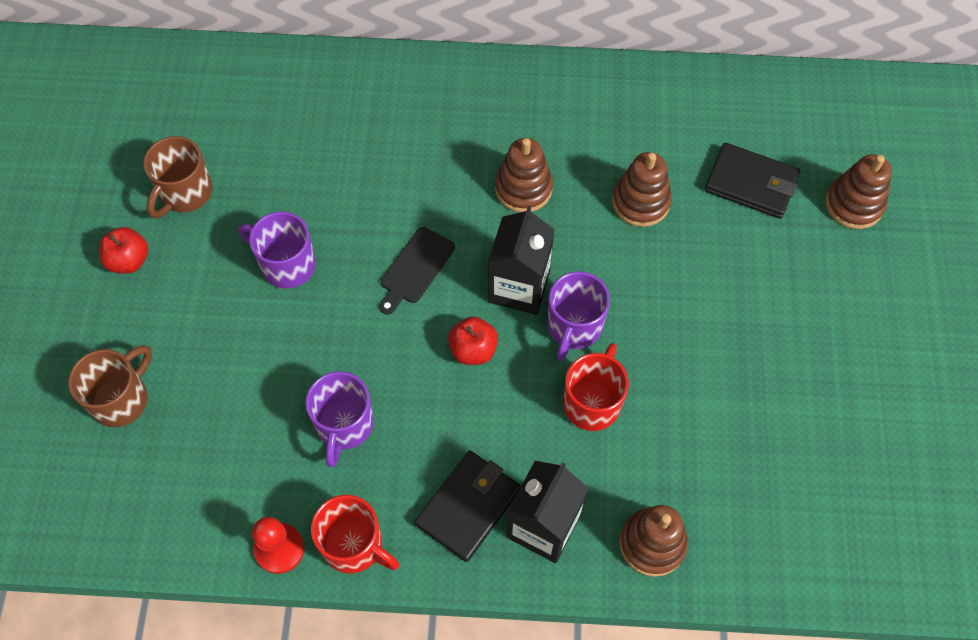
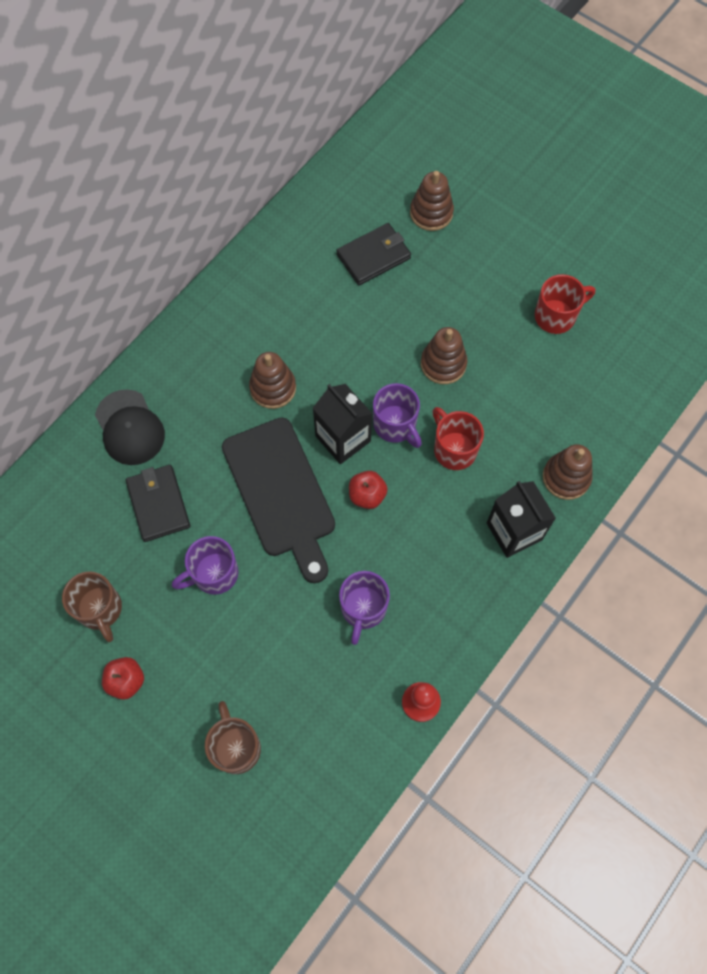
camera: 55 degrees left, 5 degrees up
(344, 426) = (363, 609): purple mug -> purple mug turned 60 degrees clockwise
(354, 545) = (450, 653): red mug -> red mug (556, 316)
(384, 97) = (129, 428): none -> black cap
(415, 268) = (281, 493): black cutting board -> black cutting board, size x2.12
(468, 507) = (472, 567): black wallet -> black wallet (158, 504)
(641, 202) = (338, 327): brown stacking toy -> brown stacking toy (443, 364)

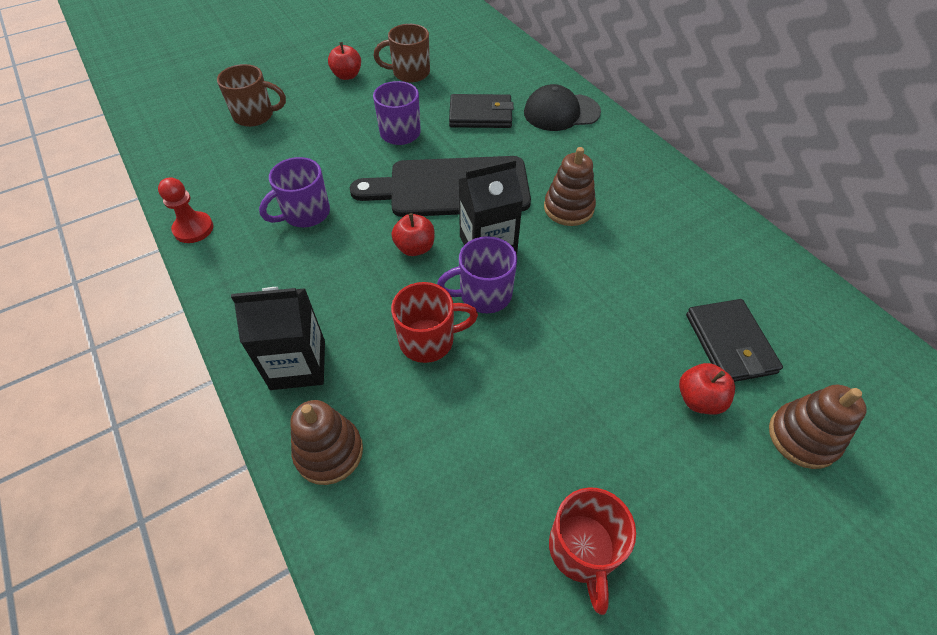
camera: 110 degrees right, 15 degrees down
(363, 609) = (305, 214): purple mug -> purple mug turned 75 degrees counterclockwise
(428, 270) = (699, 399): none -> red apple
(443, 364) = (547, 368): brown stacking toy -> none

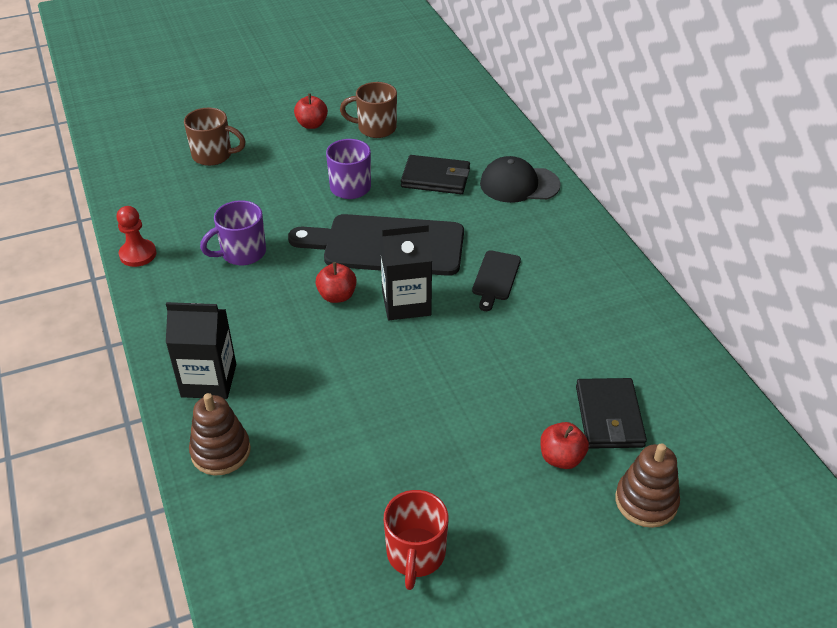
camera: 10 degrees right, 10 degrees down
(429, 340) = (329, 376): red mug -> none
(483, 295) = (390, 345): purple mug -> none
(568, 208) = (495, 278): brown stacking toy -> black cutting board

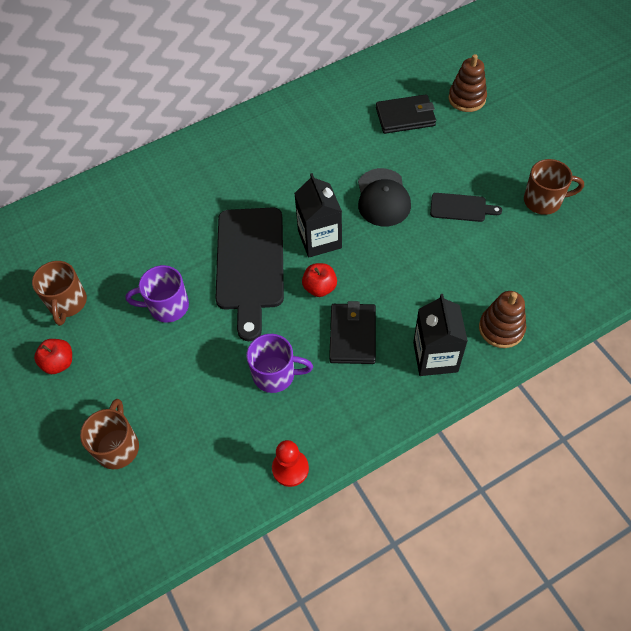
camera: 95 degrees left, 15 degrees up
(242, 253) = (275, 374): purple mug -> purple mug turned 45 degrees counterclockwise
(415, 555) = (544, 201): red mug -> brown mug
(435, 178) = (151, 242): black wallet -> black wallet (353, 335)
(495, 278) = (280, 186): black cutting board -> black cutting board (461, 208)
(519, 184) = (157, 182): black cap -> black cap (383, 198)
(561, 458) = (446, 138): red apple -> none

